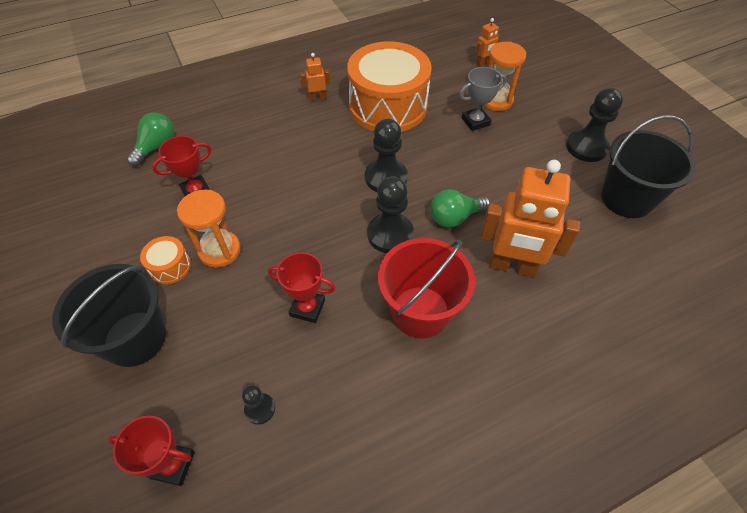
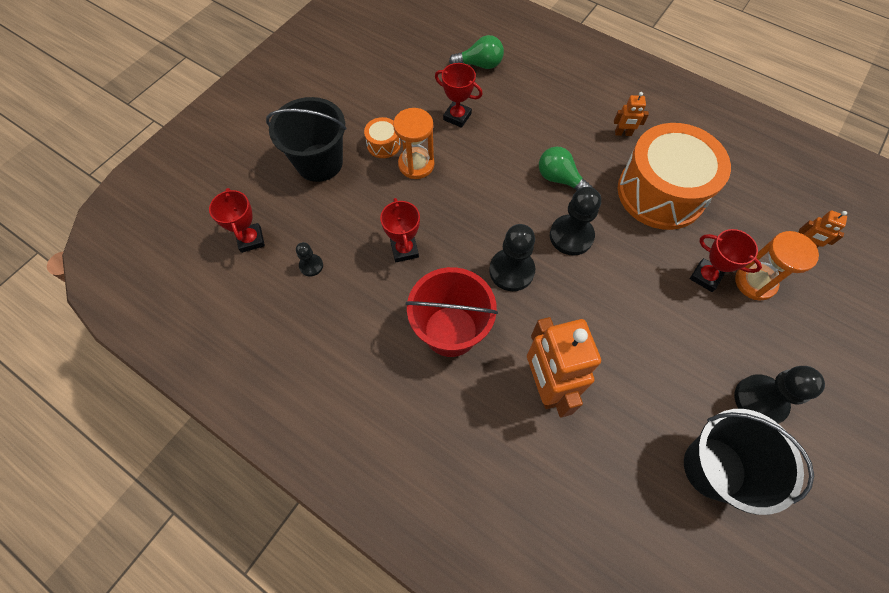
camera: 60 degrees right, 10 degrees up
(317, 98) = (623, 133): orange robot -> orange robot turned 135 degrees clockwise
(454, 217) = (567, 313): green light bulb -> green light bulb (559, 179)
(475, 121) = (705, 277): grey trophy -> red trophy

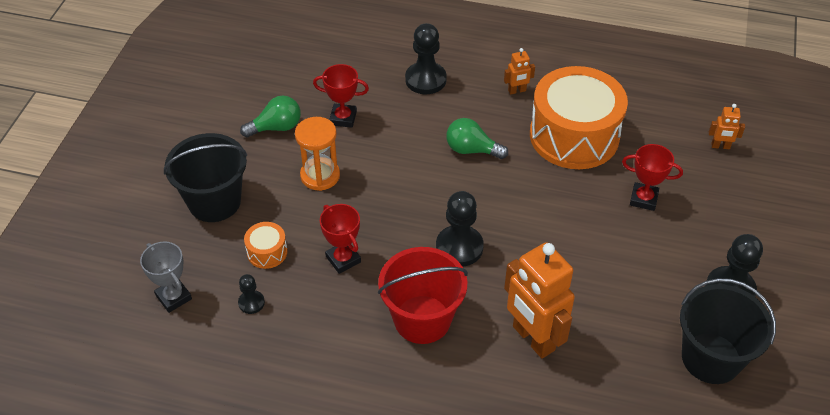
camera: 20 degrees left, 15 degrees down
(251, 239) = (173, 297): red trophy -> grey trophy
(383, 144) = (276, 165): orange drum -> orange drum (267, 252)
(480, 65) = (345, 61): green light bulb -> green light bulb (276, 127)
(571, 236) = (504, 199): black pawn -> black pawn (425, 80)
(755, 282) = (689, 191): orange hourglass -> none

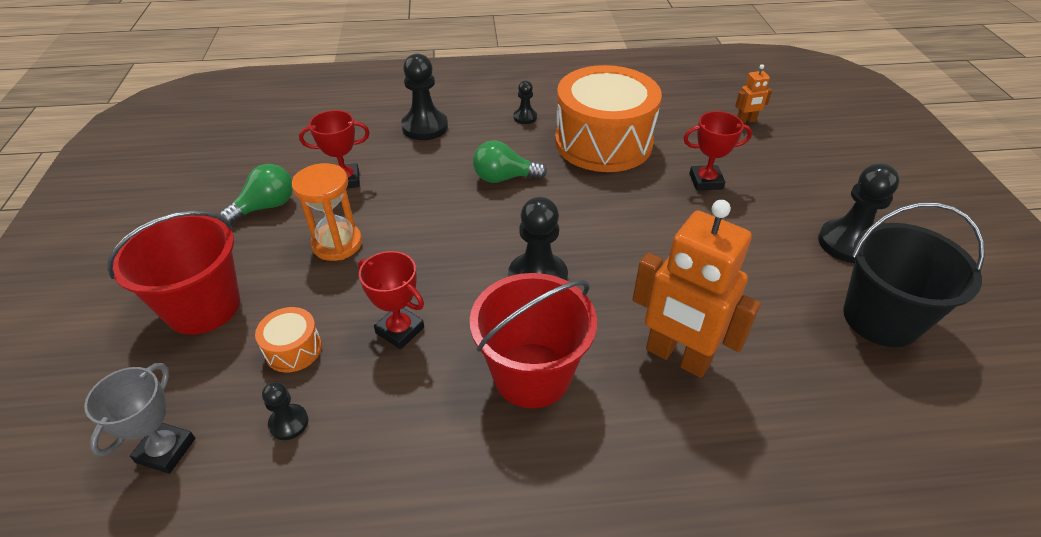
camera: 20 degrees left, 5 degrees down
(173, 297) = (166, 450): grey trophy -> grey trophy turned 75 degrees clockwise
(214, 202) = (203, 307): black bucket -> red bucket
(517, 91) = (525, 117): orange robot -> black pawn

